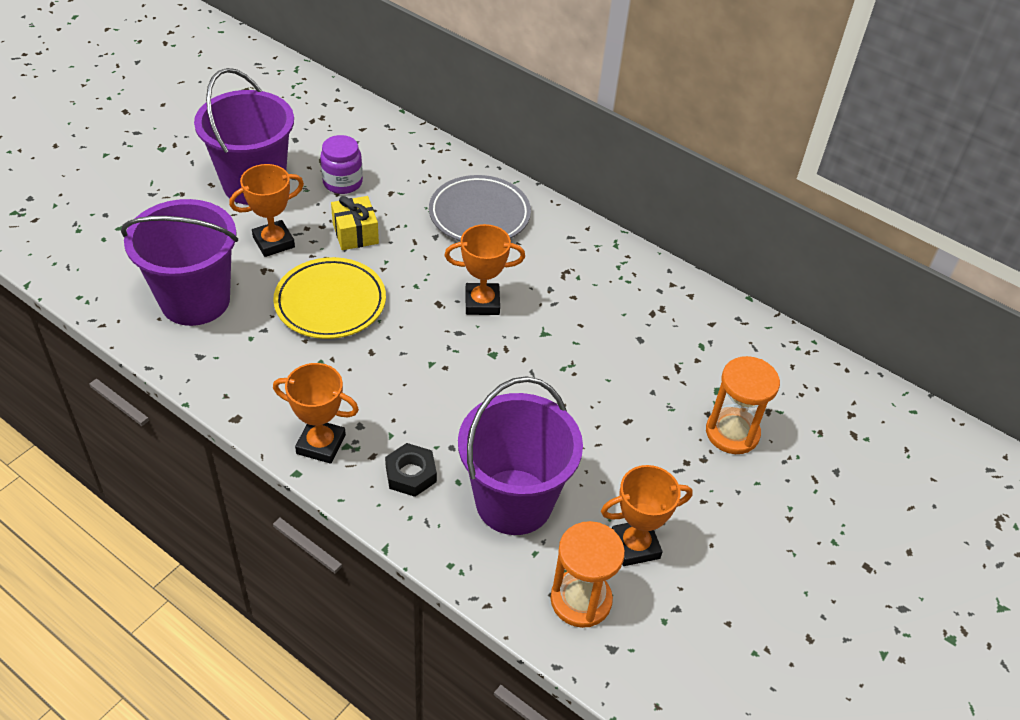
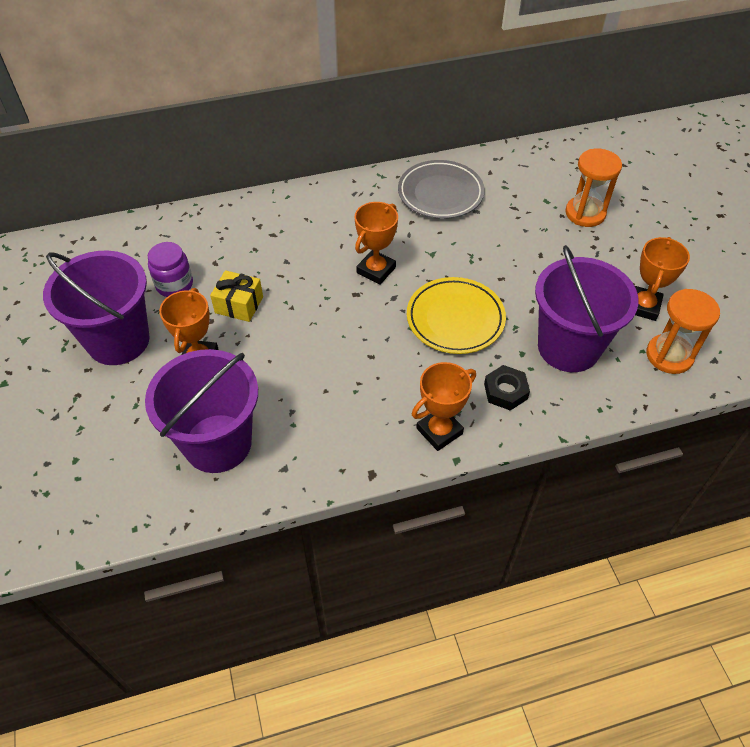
camera: 50 degrees left, 5 degrees up
(330, 303) = (299, 356): yellow plate -> yellow plate (455, 319)
(479, 215) = (288, 227): grey plate -> grey plate (440, 193)

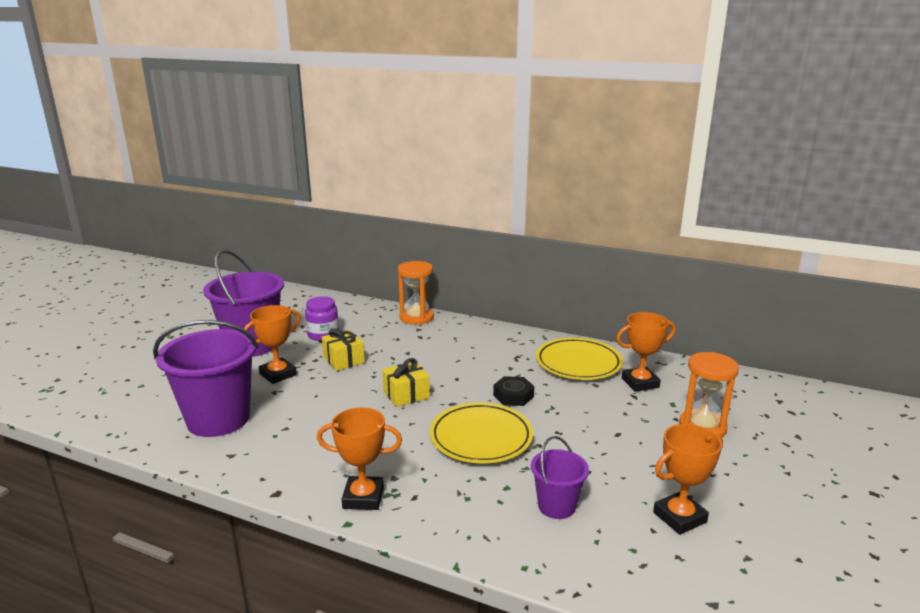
camera: 40 degrees right, 30 degrees down
(346, 311) = (406, 394): none -> yellow gift
(376, 270) = (462, 383): orange trophy -> orange trophy (640, 383)
(440, 193) = (578, 363): grey plate -> yellow plate
(505, 391) = (455, 503): black nut -> black nut (513, 396)
(568, 347) = (556, 506): purple bucket -> purple bucket, size x0.51
(669, 355) = (660, 569): orange hourglass -> orange hourglass (416, 317)

